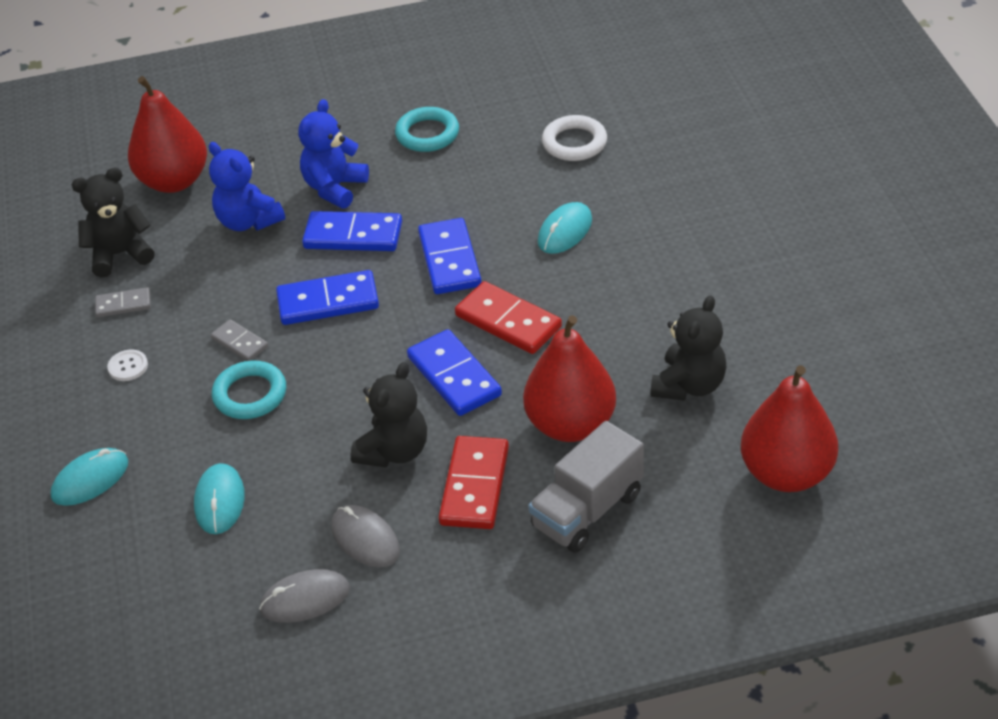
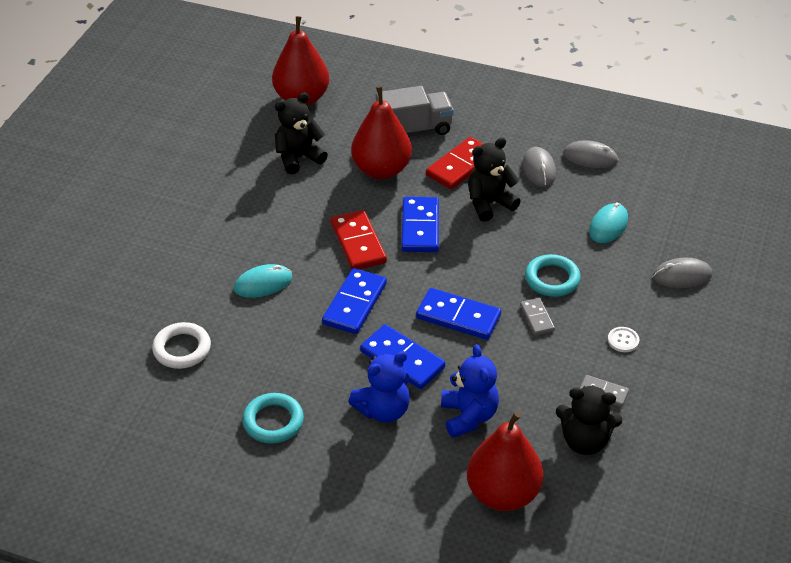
camera: 150 degrees left, 0 degrees up
(90, 479) = (682, 276): turquoise mouse -> grey mouse

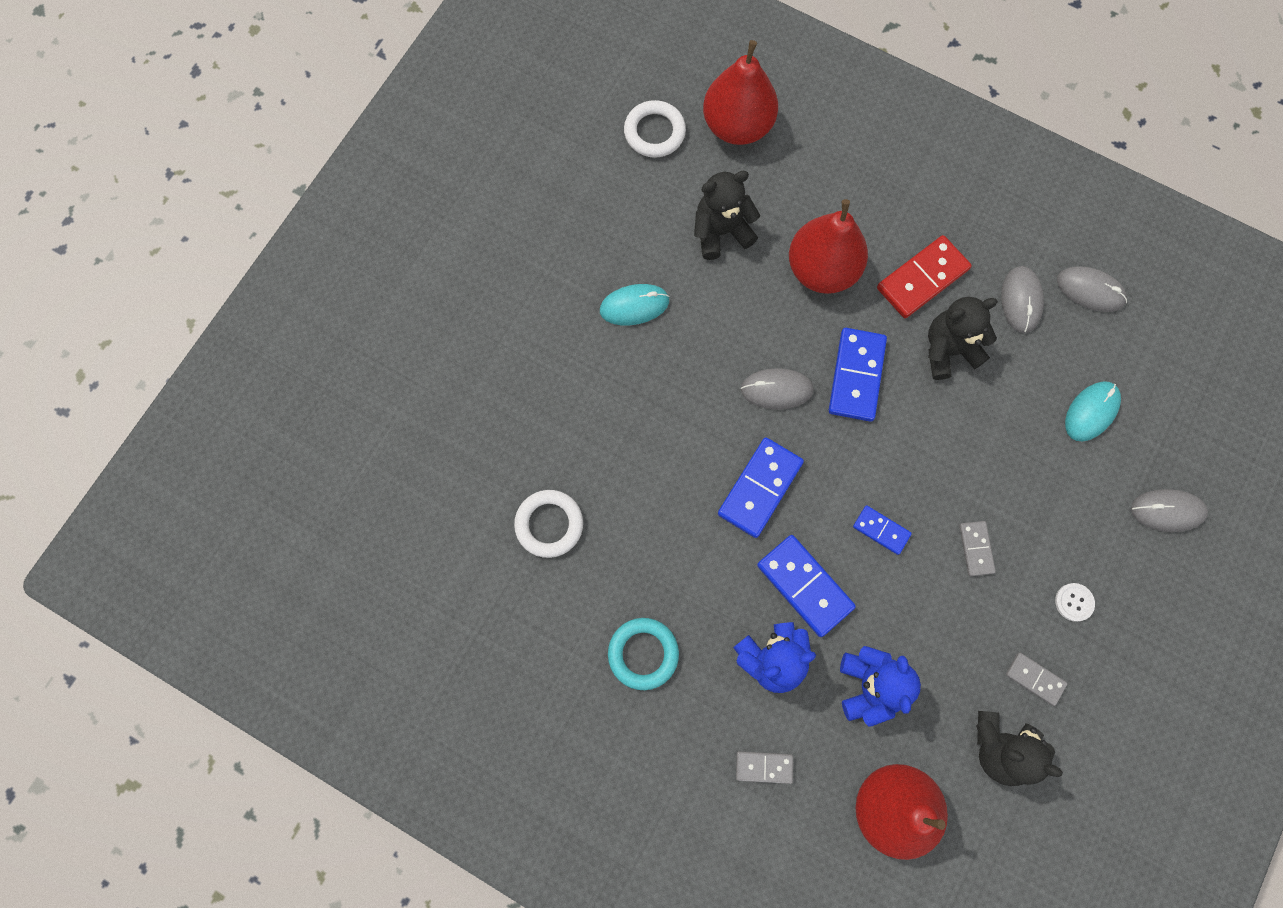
camera: 10 degrees right, 30 degrees up
(238, 109) = (654, 132): none -> white ring
(263, 283) = (654, 437): turquoise mouse -> turquoise mouse (634, 305)
(358, 243) = (776, 390): red domino -> grey mouse
(389, 482) = (764, 767): none -> grey domino
(414, 128) = (873, 203): grey truck -> none
(458, 317) = (881, 530): blue domino -> blue domino, size x0.56
(552, 279) = (1005, 489): turquoise ring -> none

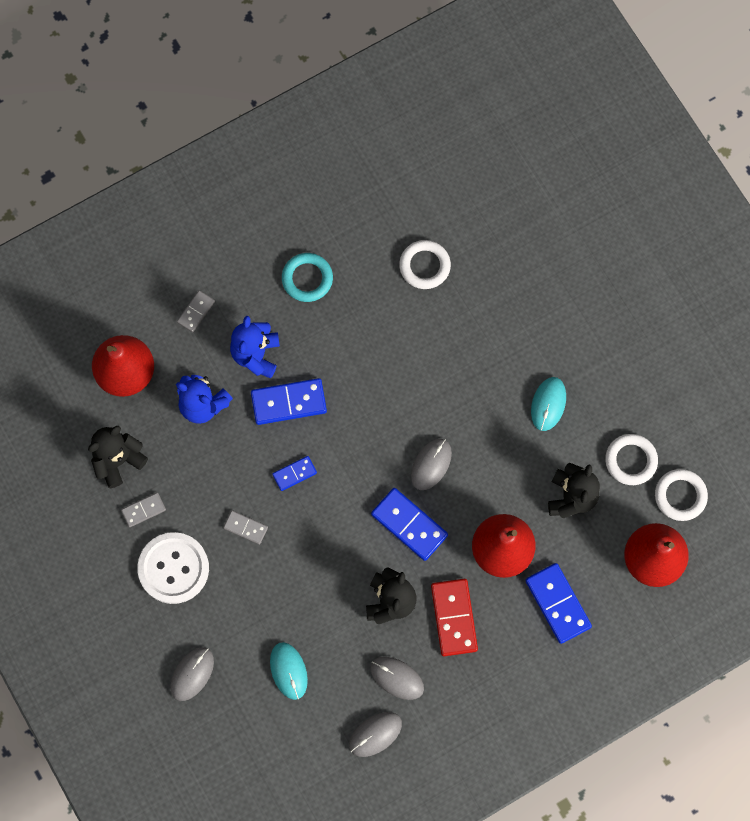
camera: 120 degrees right, 0 degrees up
(646, 195) = (631, 460): none -> white ring
(760, 488) = (369, 412): blue domino -> blue domino (558, 603)
(1074, 602) = (173, 568): white button -> white button, size x2.45

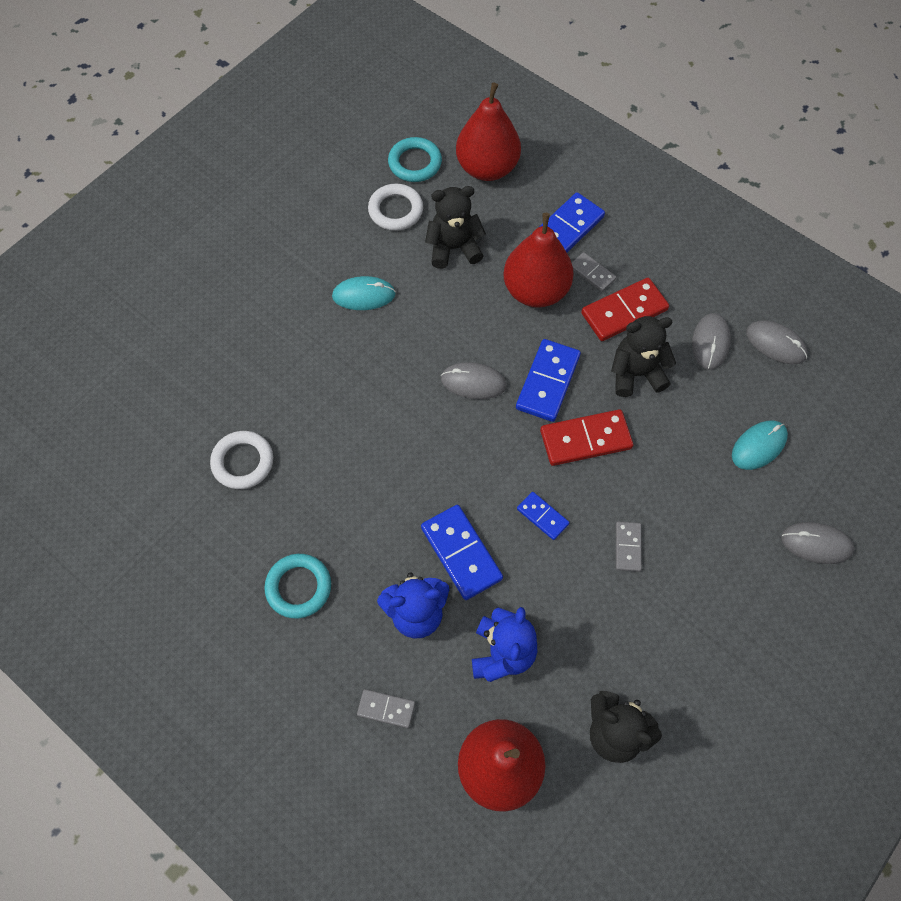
camera: 110 degrees left, 10 degrees down
(143, 510) = (662, 674): grey domino -> grey domino (592, 273)
(173, 568) = (712, 610): white button -> none
(346, 534) = (585, 439): none -> red domino
(680, 496) = (415, 163): white ring -> turquoise ring

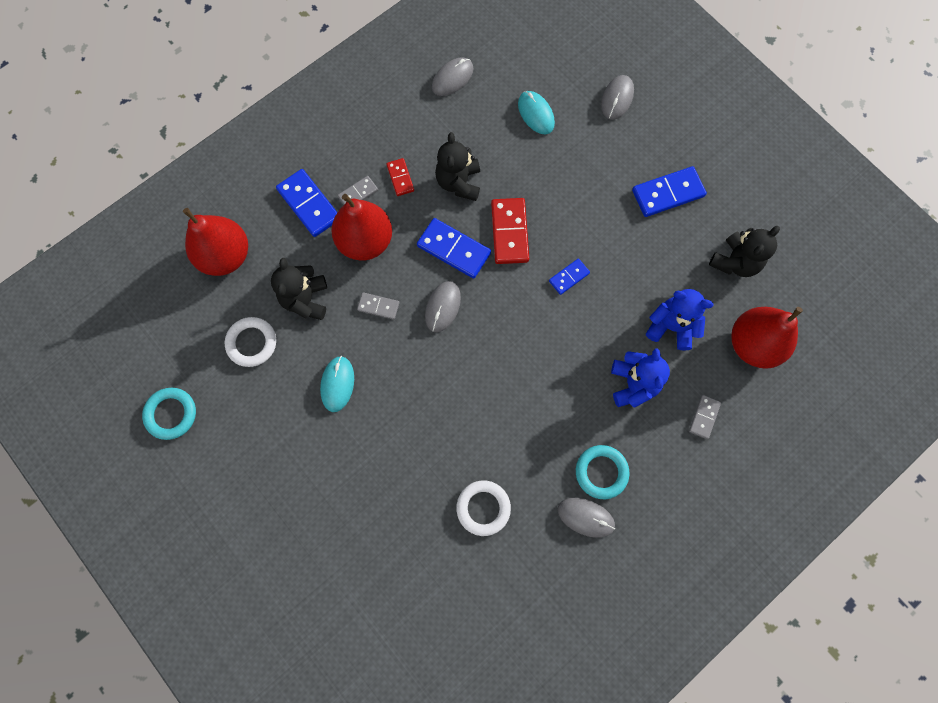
camera: 80 degrees left, 10 degrees up
(415, 163) = (202, 318): turquoise ring -> turquoise ring (171, 414)
(461, 553) = (590, 342): blue domino -> blue domino (668, 193)
(624, 311) = (400, 178): red domino -> red domino, size x0.56
(627, 547) = (602, 222): grey domino -> grey domino (378, 306)
(710, 342) = (442, 123): grey mouse -> grey mouse (586, 517)

